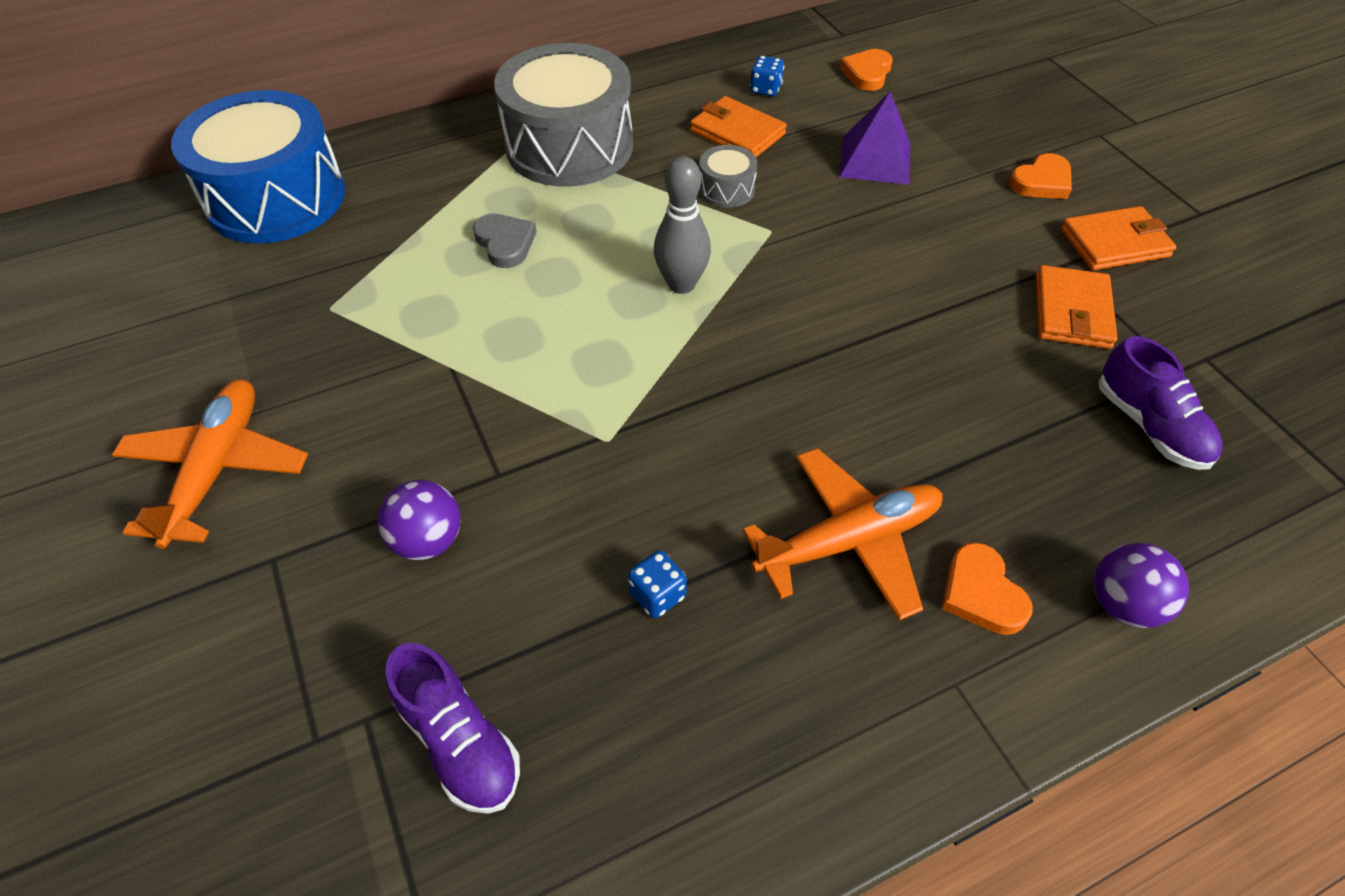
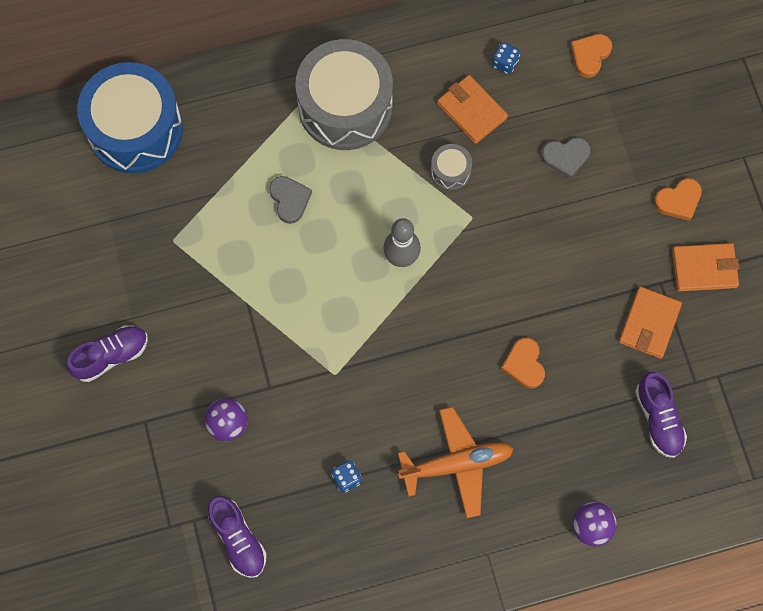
camera: 10 degrees right, 20 degrees up
(217, 469) = (111, 356): orange plane -> purple shoe
(875, 159) = (565, 157): purple pyramid -> grey heart
(981, 593) = (518, 507): orange heart -> orange heart (524, 364)

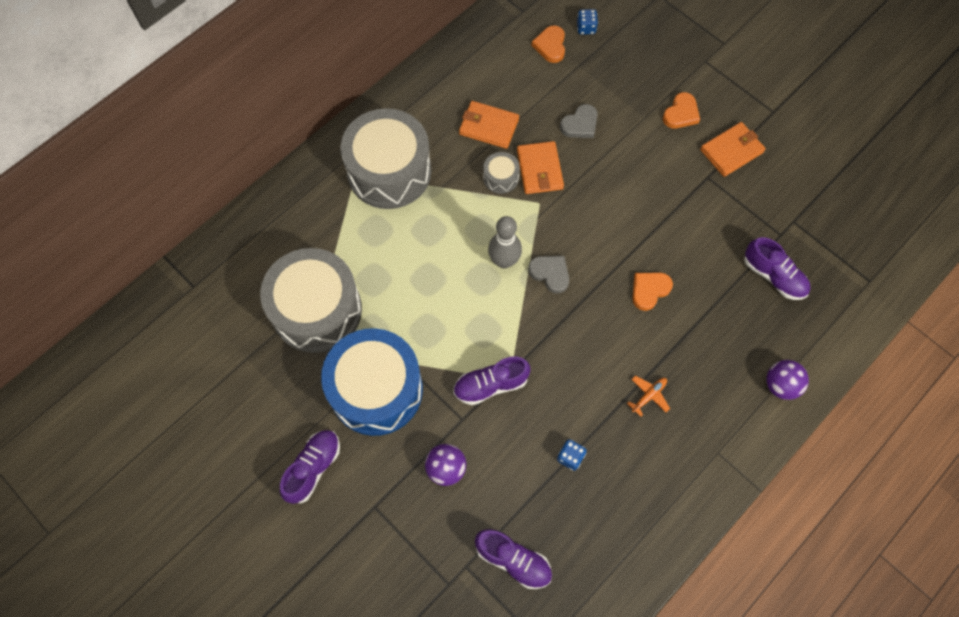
camera: 30 degrees left, 5 degrees down
(135, 129) = (227, 274): blue drum -> blue drum (376, 390)
(197, 209) = (317, 310): none -> grey drum
(289, 200) = (388, 263): grey heart -> grey heart (550, 274)
(315, 370) = (491, 385): none -> purple shoe
(457, 464) = (649, 395): orange plane -> orange plane, size x0.46
(505, 63) = (491, 81): blue dice -> blue dice (586, 28)
(524, 364) = (649, 290): orange heart -> orange heart turned 90 degrees clockwise
(649, 324) = (720, 211): orange wallet -> orange wallet (540, 169)

